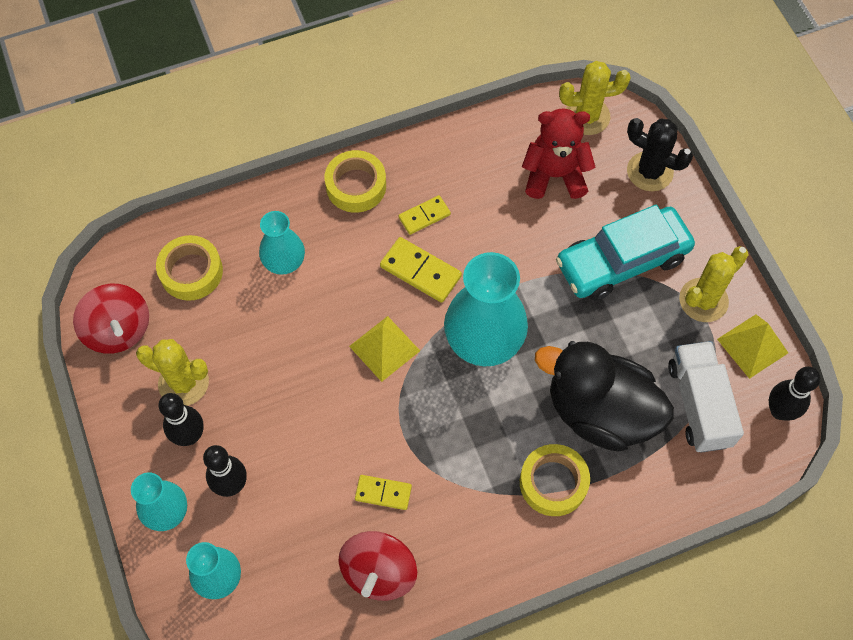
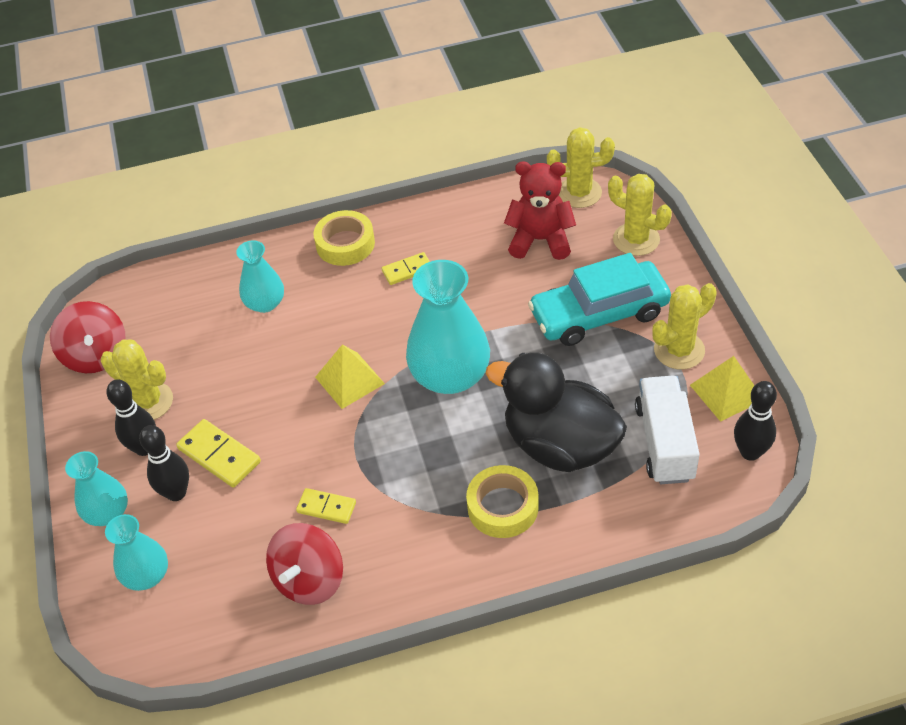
camera: 10 degrees right, 15 degrees down
(191, 272) = (175, 309): yellow tape -> none
(420, 271) = (396, 316): yellow domino -> yellow domino (219, 455)
(649, 172) = (636, 239): black cactus -> yellow cactus

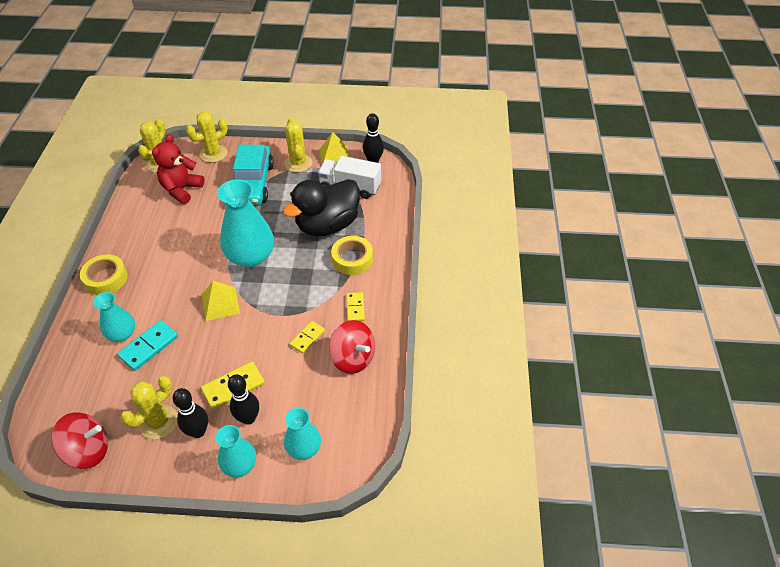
camera: 75 degrees left, 0 degrees up
(254, 339) = (149, 347): none -> turquoise domino
(407, 270) = (155, 254): yellow domino -> yellow domino (355, 308)

